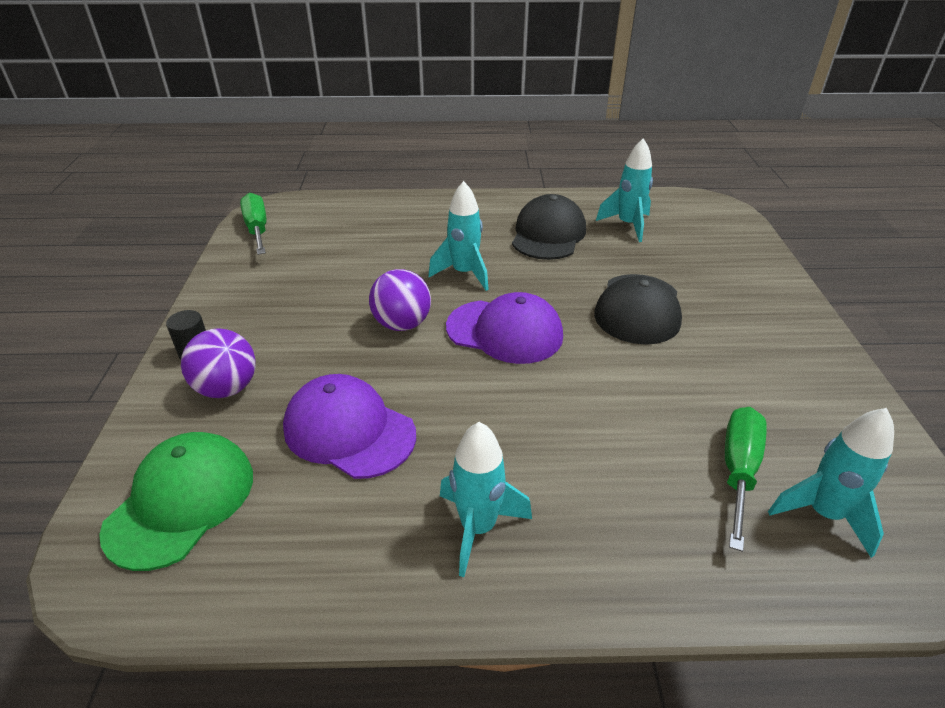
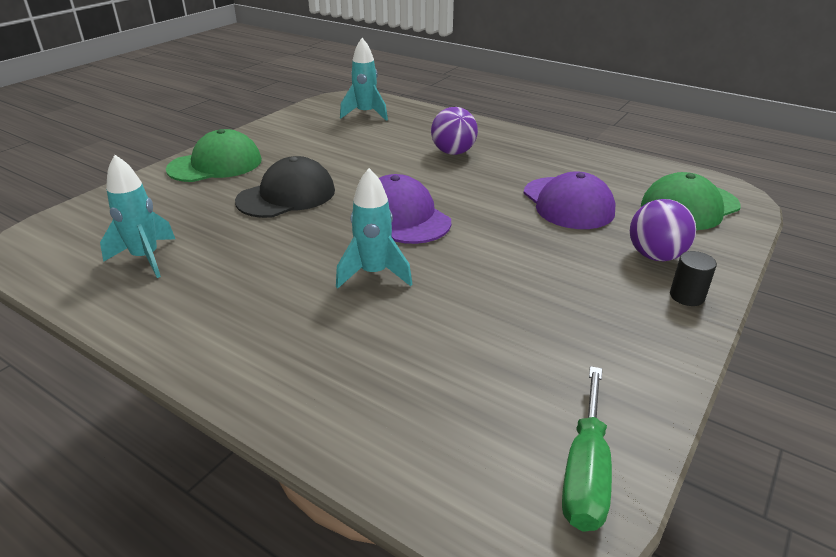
camera: 145 degrees left, 5 degrees down
(402, 324) = (478, 251): purple ball -> purple ball (453, 152)
(478, 527) = (522, 152): turquoise rocket -> none
(548, 234) = (232, 281): black cap -> none
(738, 470) = (375, 130): green screwdriver -> none
(769, 314) = (215, 164): none -> green cap

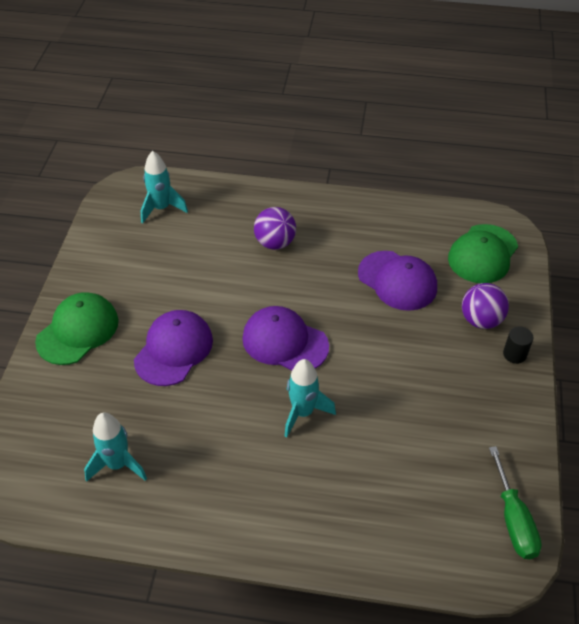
camera: 25 degrees left, 15 degrees up
(286, 195) = (174, 350): black cap -> purple cap

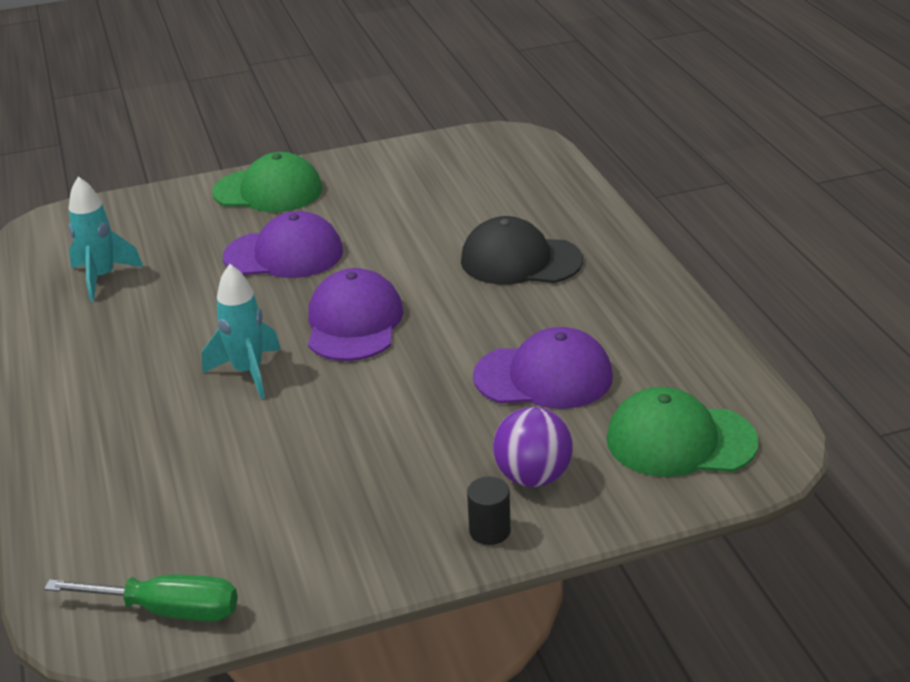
camera: 65 degrees right, 15 degrees down
(161, 208) = (501, 169): turquoise rocket -> none
(275, 243) = (520, 260): purple ball -> black cap
(397, 281) = (543, 376): purple cap -> purple cap turned 105 degrees counterclockwise
(513, 520) = (168, 610): green screwdriver -> green screwdriver turned 135 degrees counterclockwise

